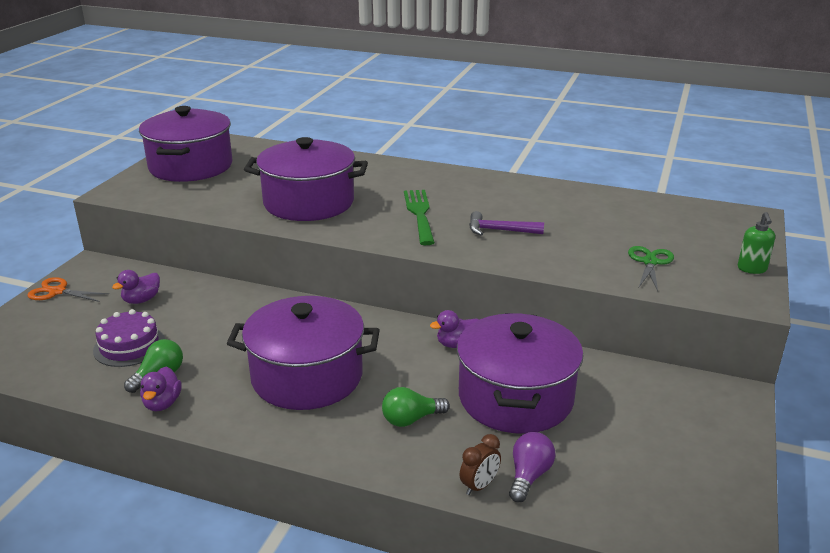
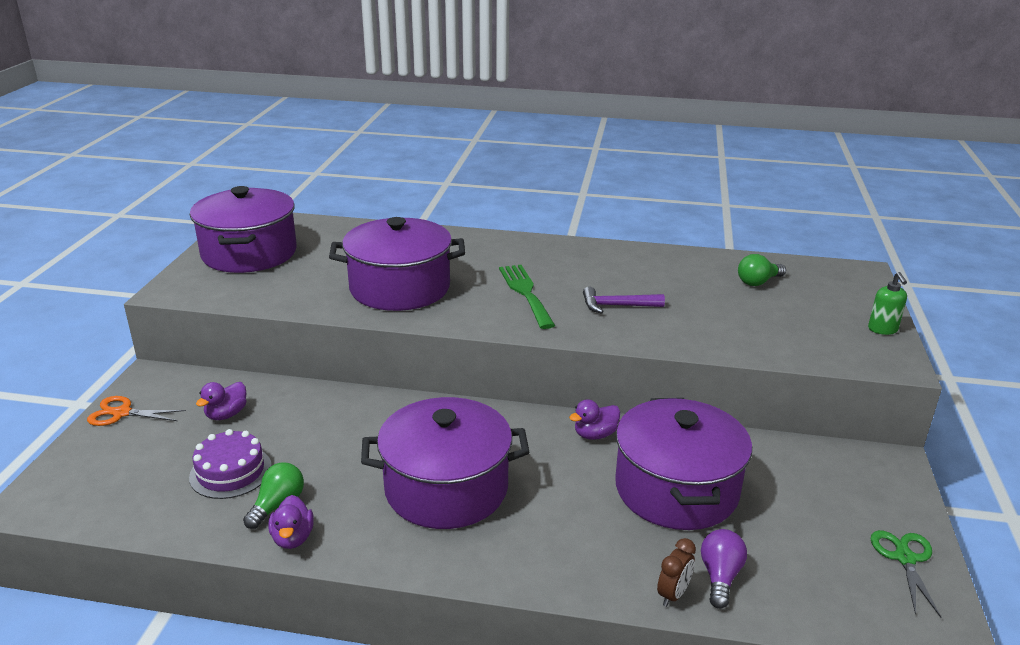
camera: 10 degrees left, 0 degrees up
(411, 419) = (576, 526): green light bulb -> green light bulb (758, 282)
(650, 262) = (782, 330): green scissors -> green scissors (905, 558)

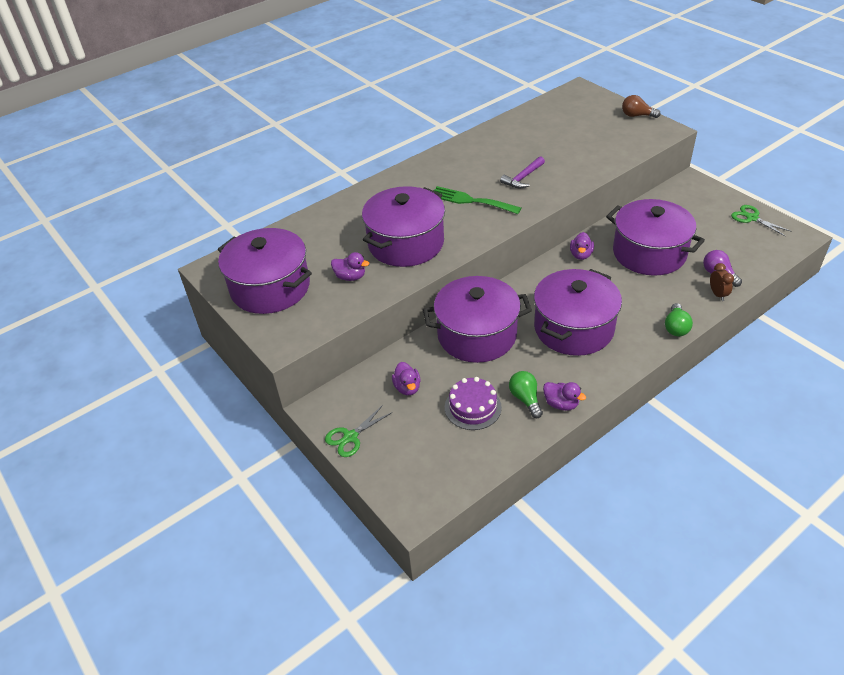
camera: 45 degrees left, 15 degrees up
(122, 413) = (350, 437): orange scissors -> green scissors
(309, 282) = (350, 277): none -> purple duck
(358, 422) = (477, 335): none -> purple pot
(758, 282) = (552, 122): green light bulb -> green light bulb (676, 327)
(882, 330) = (637, 115): green soap dispenser -> brown light bulb

